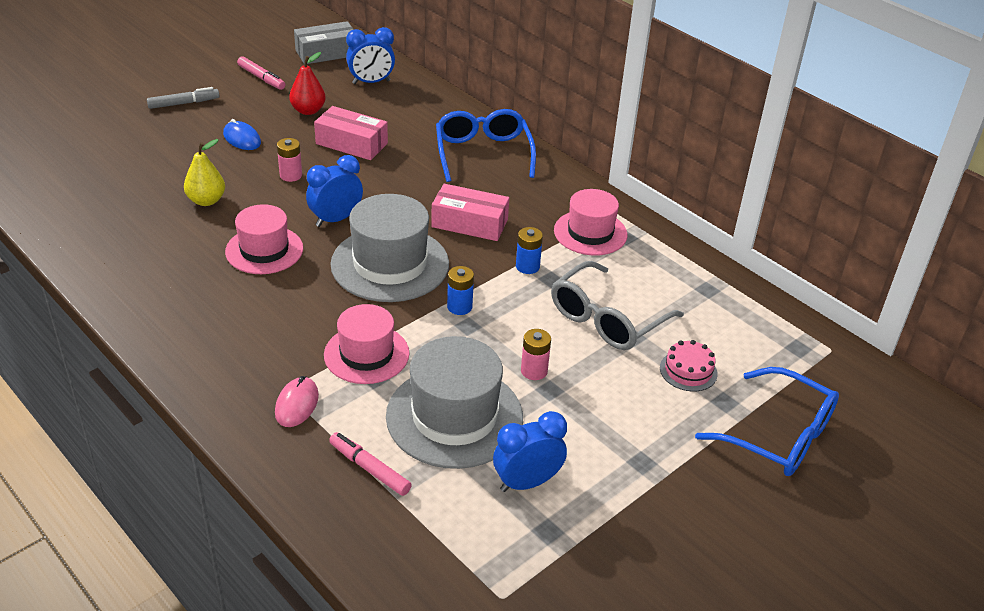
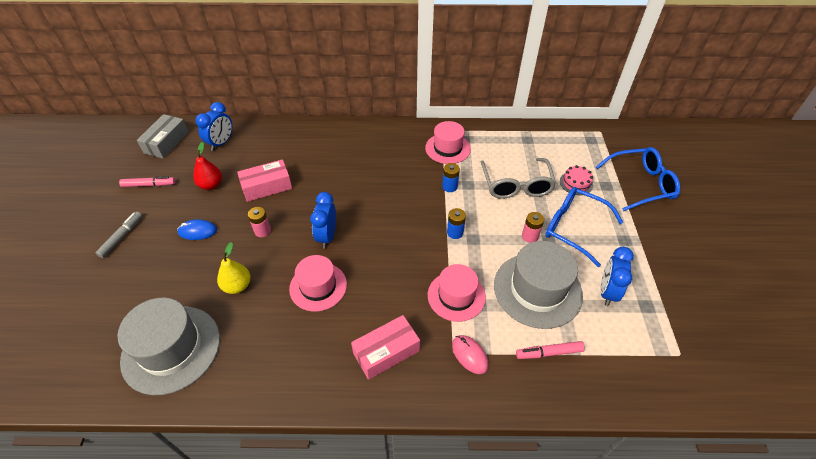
camera: 45 degrees left, 10 degrees up
(390, 264) = (391, 238): grey hat -> grey hat (171, 349)
(469, 223) = (392, 185): pink box -> pink box (386, 352)
(483, 154) = (341, 143): blue glasses -> blue glasses (574, 228)

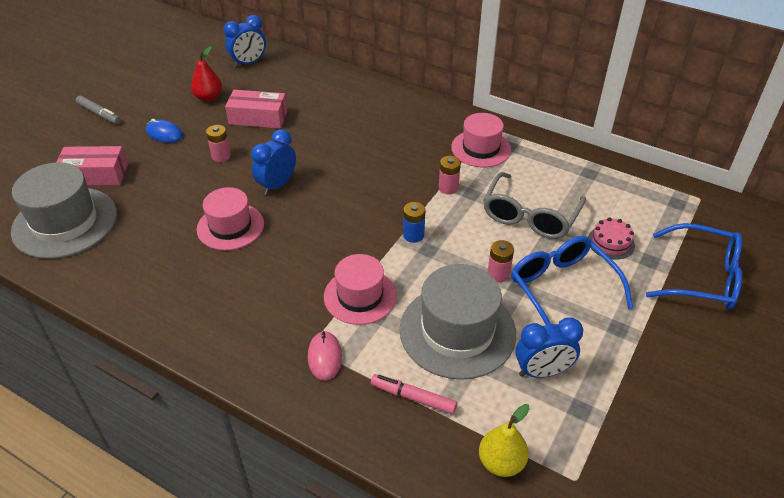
camera: 30 degrees right, 5 degrees down
(122, 237) = (99, 114): grey marker -> grey marker turned 75 degrees clockwise
(149, 185) = (156, 78): pink marker -> none
(166, 142) = (200, 46): grey box -> none
(237, 286) = (160, 195): yellow pear -> yellow pear (501, 462)
(386, 352) = (244, 314): pink box -> pink box (95, 175)
(450, 187) = (448, 188): blue battery -> pink battery
(607, 292) = (542, 371): blue clock -> blue clock turned 150 degrees counterclockwise

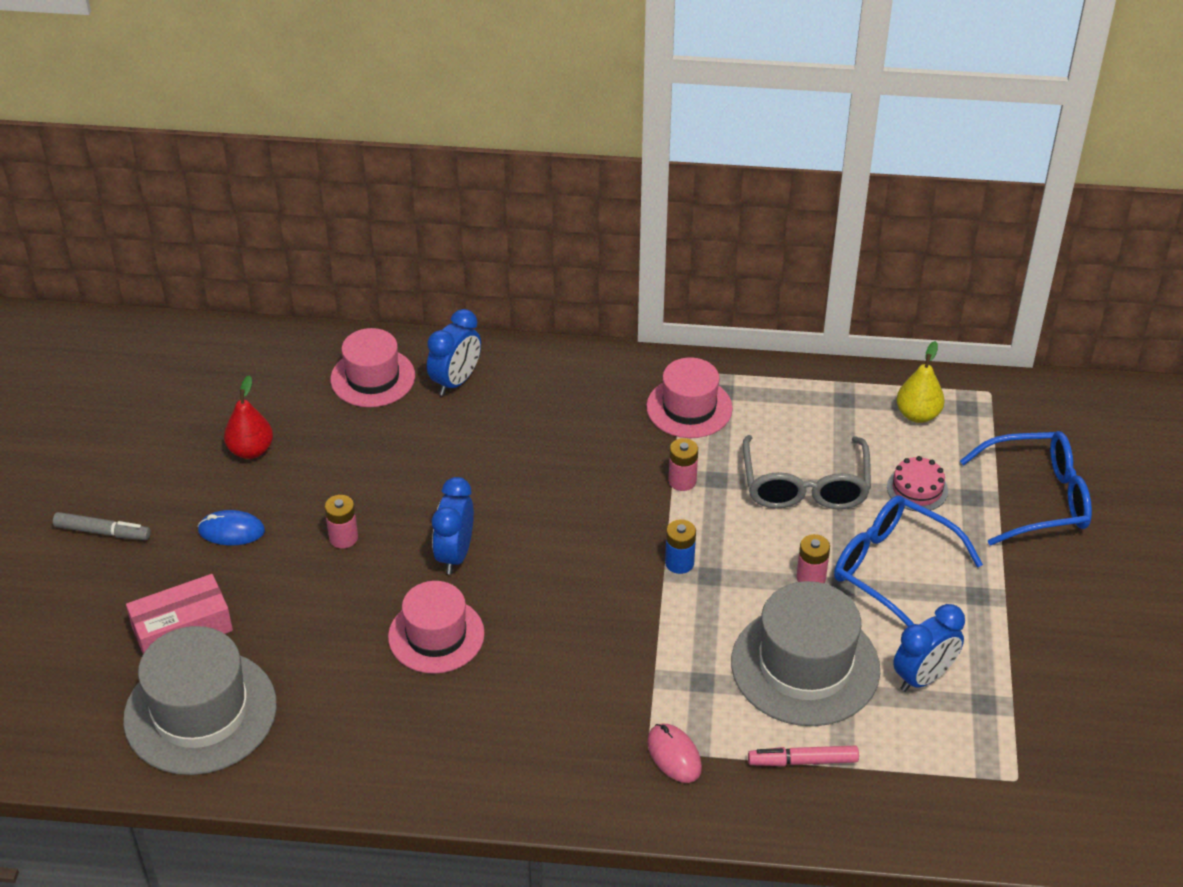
camera: 25 degrees left, 0 degrees up
(248, 63) = (266, 371): blue clock -> blue clock (456, 381)
(258, 118) = (351, 459): pink box -> none
(360, 296) = (666, 666): pink hat -> pink hat (373, 378)
(501, 462) = (934, 792): yellow pear -> yellow pear (918, 414)

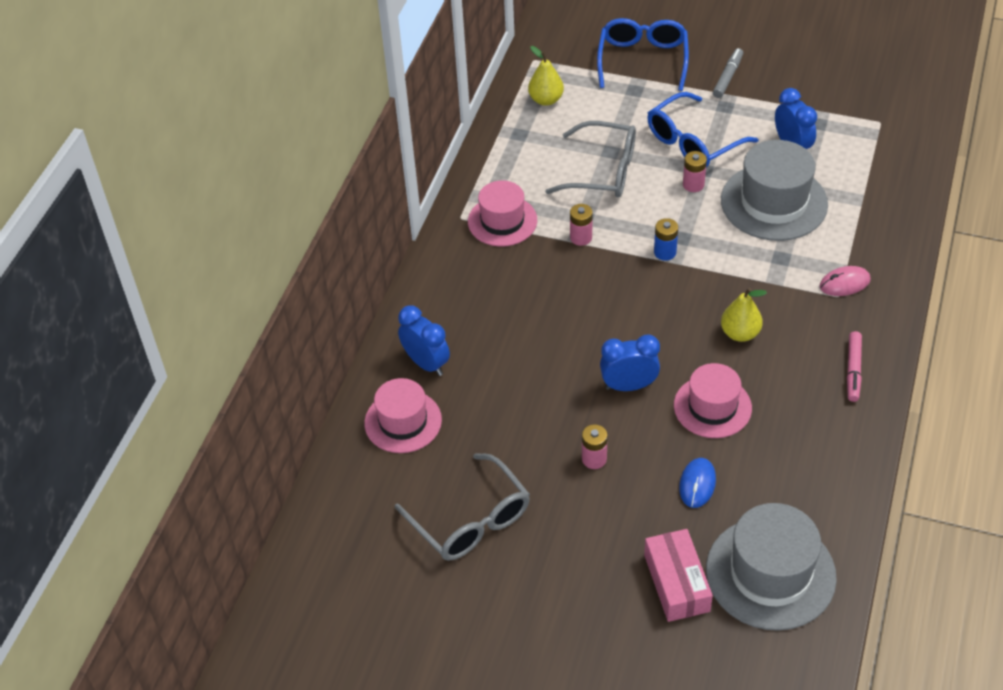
camera: 75 degrees left, 5 degrees up
(103, 532) = (546, 643): grey marker -> grey marker (727, 77)
(231, 531) = (568, 540): blue mouse -> blue mouse (697, 484)
(251, 450) = (470, 520): red pear -> grey glasses
(455, 554) = (629, 386): blue clock -> blue clock turned 150 degrees clockwise
(559, 651) = (740, 333): none -> yellow pear
(802, 761) = (856, 218): pink marker -> pink marker (853, 370)
(917, 489) = (620, 115): pink cake -> none

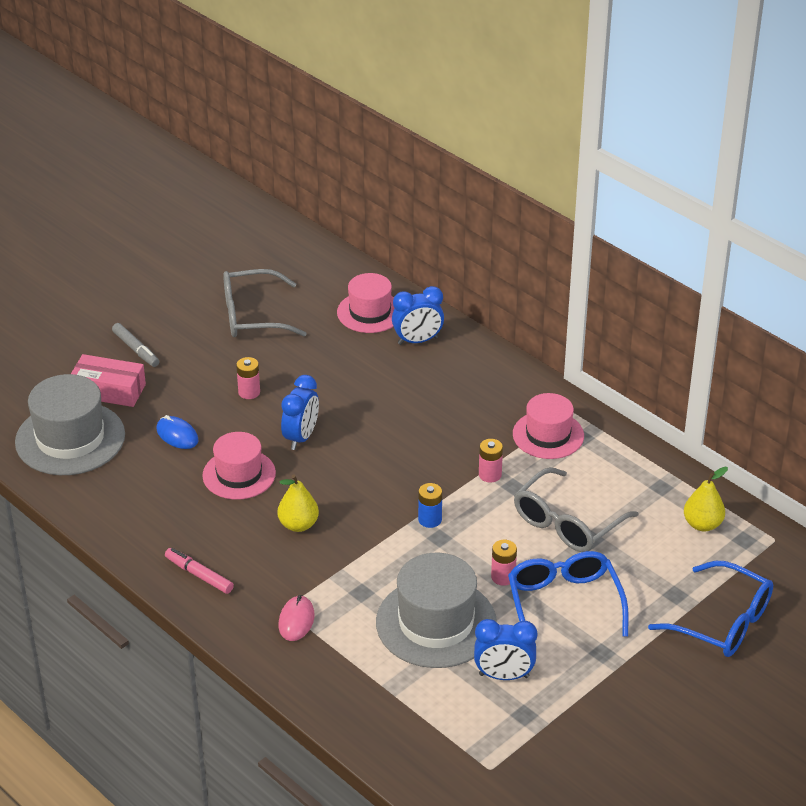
camera: 115 degrees right, 10 degrees down
(727, 77) = (649, 678): grey marker -> grey marker (136, 349)

